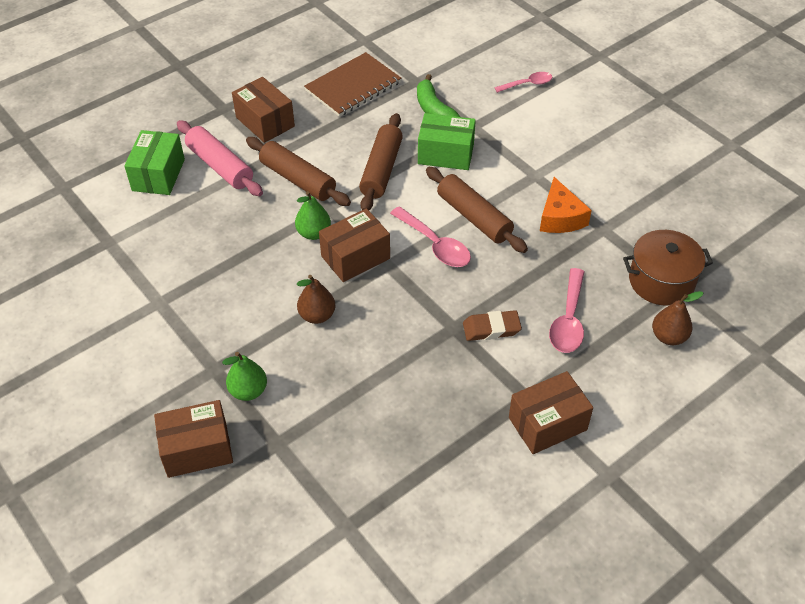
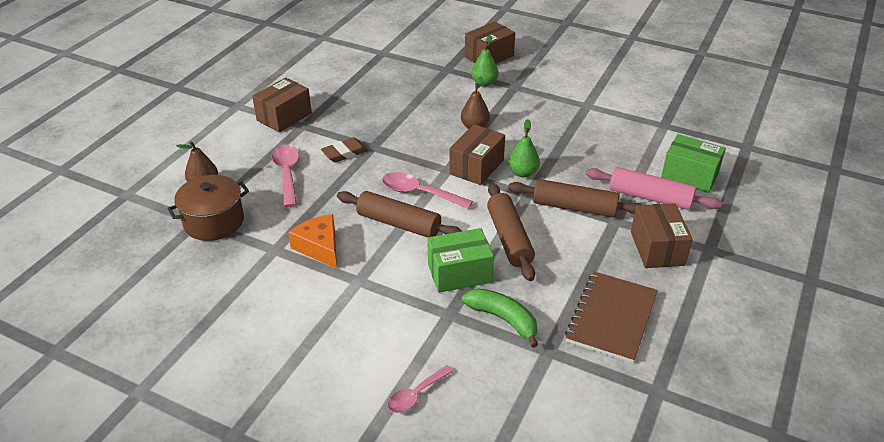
camera: 155 degrees right, 10 degrees down
(158, 175) = (689, 176): green box -> green box turned 45 degrees counterclockwise
(265, 122) = (657, 248): brown box -> brown box turned 60 degrees clockwise

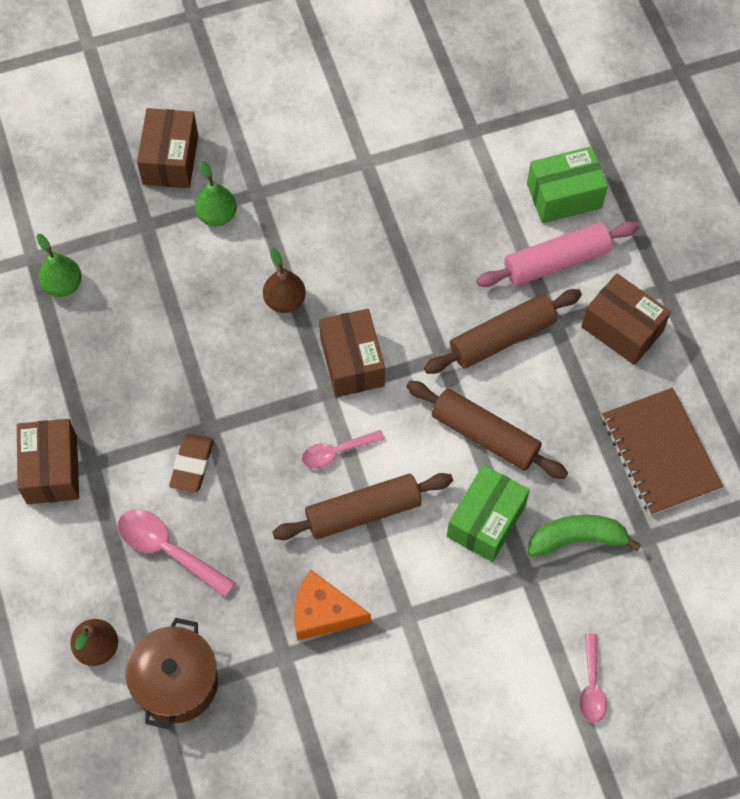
camera: 45 degrees left, 25 degrees up
(419, 193) = (336, 452): pink spoon -> pink spoon, size x0.65
(523, 173) = (406, 330): green pear -> green pear (63, 285)

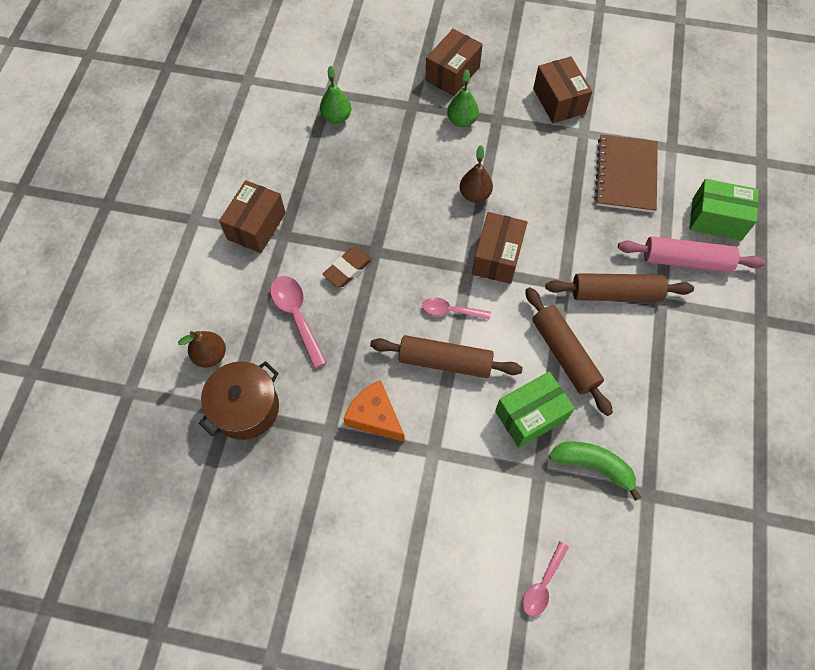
camera: 30 degrees right, 0 degrees up
(622, 329) = (711, 331): brown box -> brown box (558, 101)
(660, 452) = (694, 436): brown notebook -> brown notebook (626, 175)

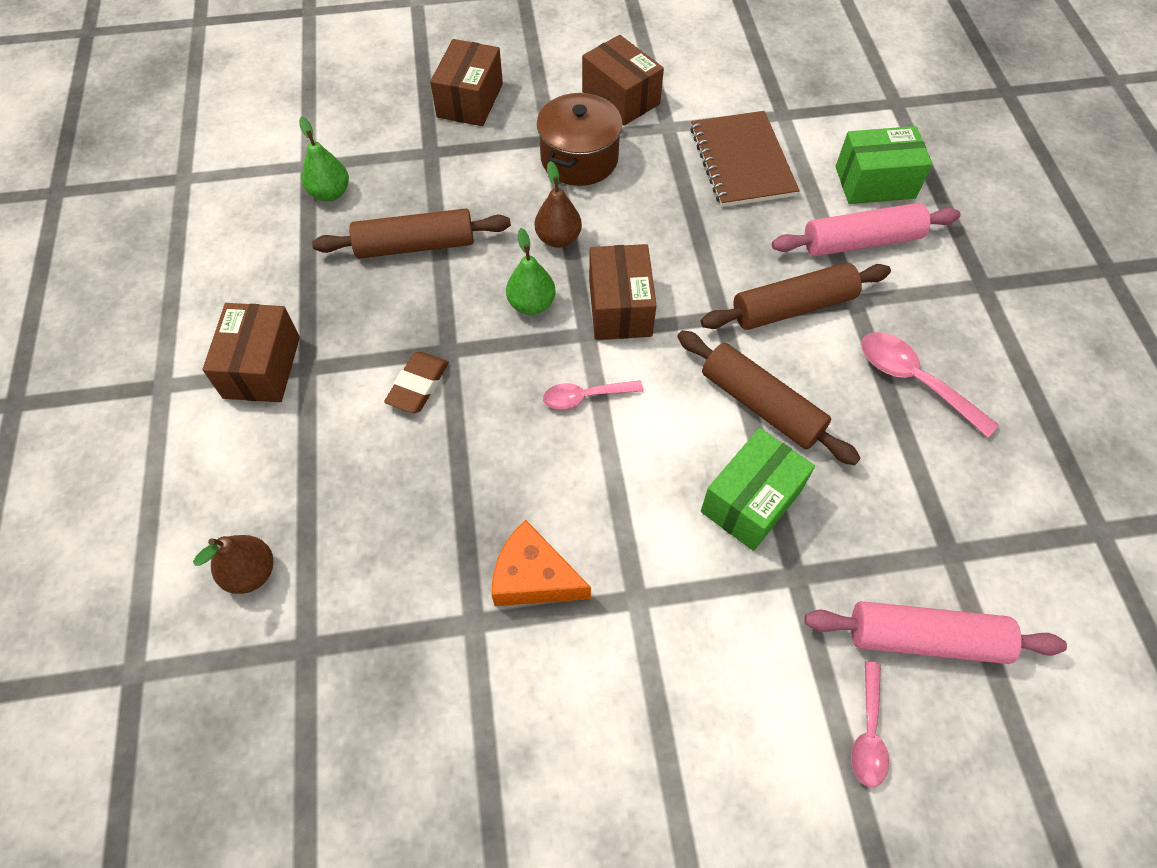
camera: 20 degrees left, 5 degrees down
(246, 408) = (333, 632): brown pot -> brown pot (579, 158)
(296, 316) = (365, 473): pink spoon -> pink spoon (913, 380)
(445, 362) = (604, 467): brown rolling pin -> brown rolling pin (415, 245)
(462, 121) = (505, 153): green pear -> green pear (531, 304)
(593, 466) = (862, 540): green banana -> none
(606, 542) = (925, 639): none -> pink rolling pin

